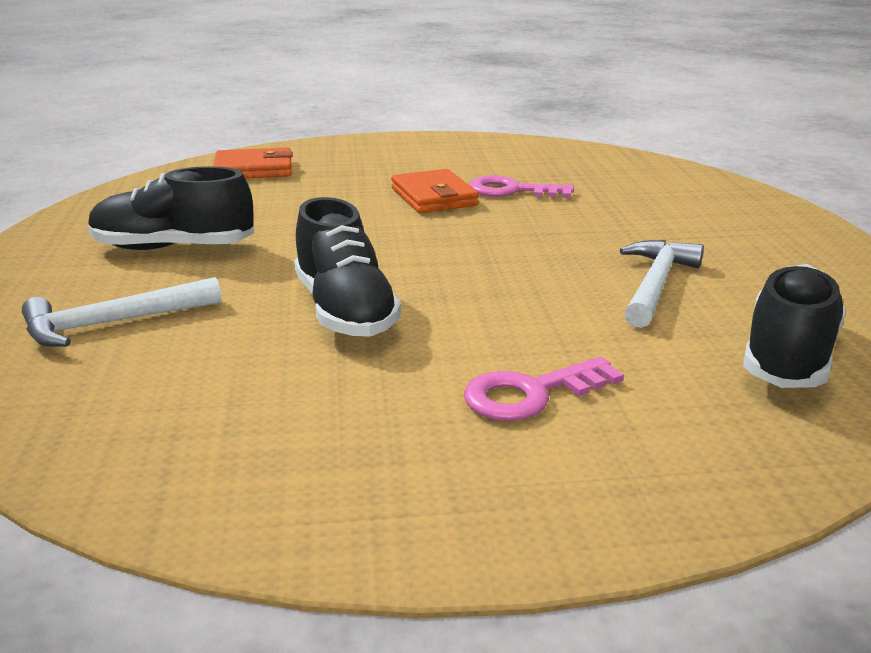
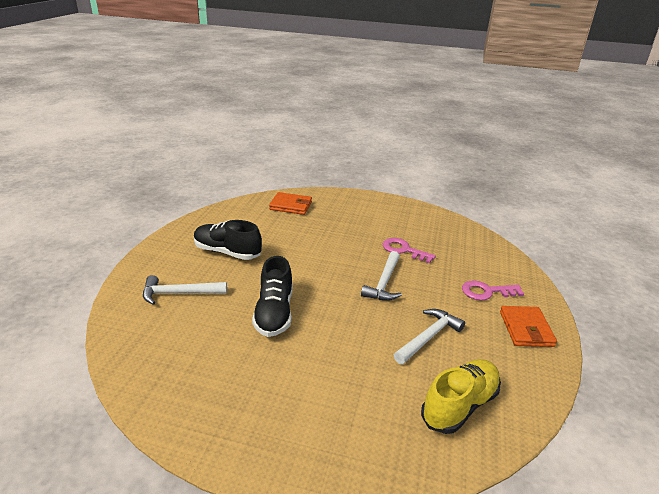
camera: 20 degrees right, 5 degrees up
(433, 197) = (362, 245): orange wallet -> orange wallet (526, 329)
(516, 234) = (384, 283): none -> white hammer
(530, 394) = (320, 389): pink key -> pink key (486, 292)
(788, 355) = (459, 405): black shoe -> yellow shoe

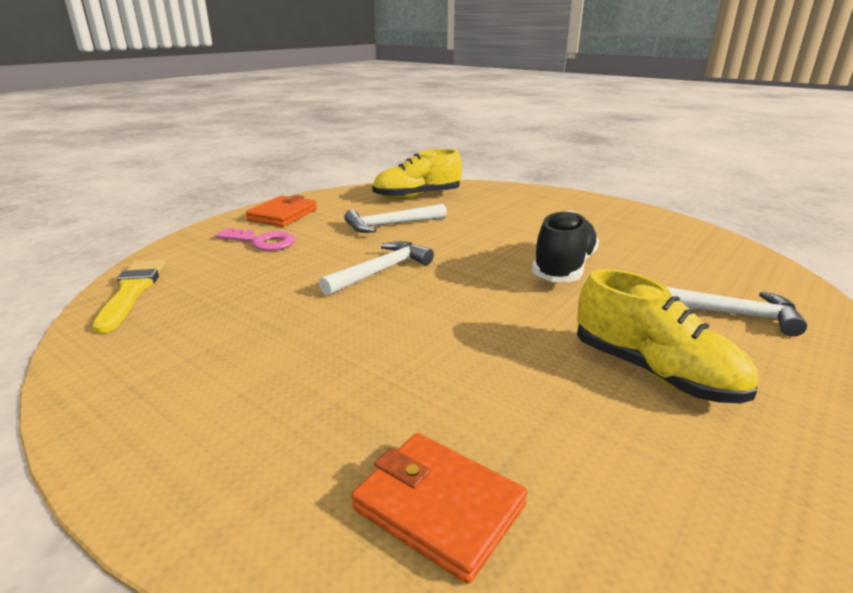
camera: 155 degrees left, 5 degrees down
(227, 252) = (654, 372): black shoe -> yellow shoe
(403, 250) = (286, 305): pink key -> none
(482, 242) = (132, 291): none -> yellow brush

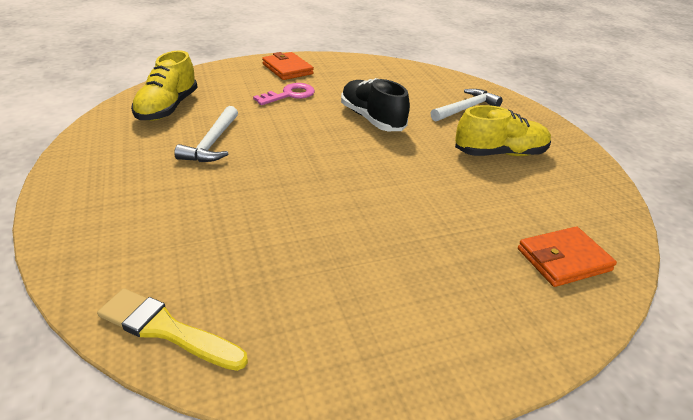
camera: 60 degrees left, 10 degrees up
(262, 242) = (150, 217): pink key -> pink key (289, 95)
(283, 215) = (94, 184): orange wallet -> orange wallet (287, 69)
(381, 271) = (295, 181): white hammer -> none

